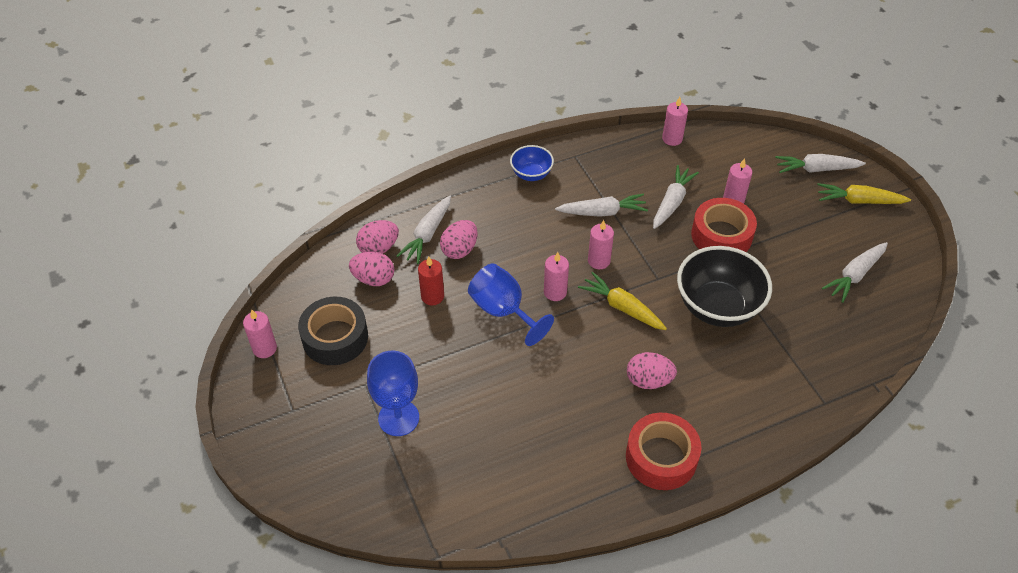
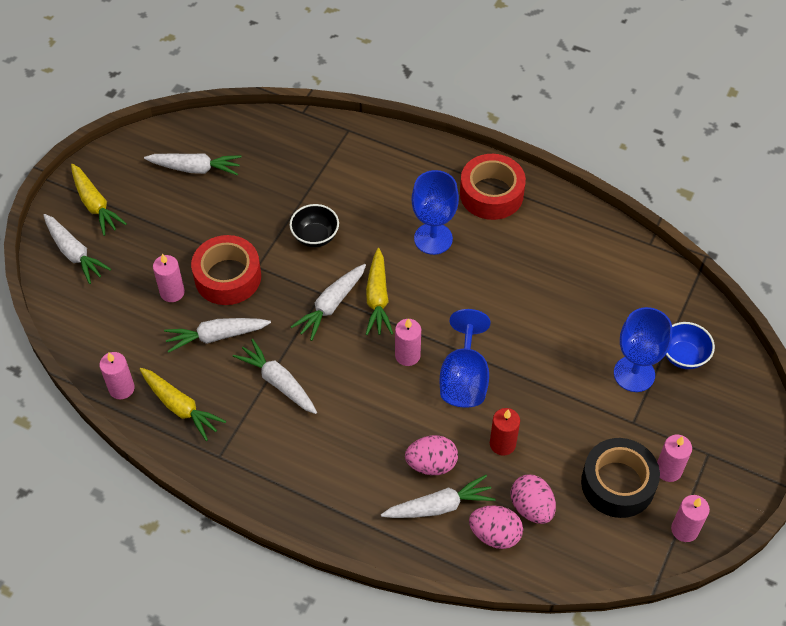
camera: 130 degrees left, 5 degrees up
(531, 174) = (279, 476): blue bowl -> blue bowl (683, 356)
(599, 261) = (341, 347): pink candle -> pink candle (668, 470)
(630, 157) = (180, 407): none -> yellow carrot
(641, 277) = (331, 305): none -> white carrot
(648, 381) = (433, 238): pink egg -> blue goblet
(717, 307) = (315, 236): black bowl -> black bowl, size x0.53

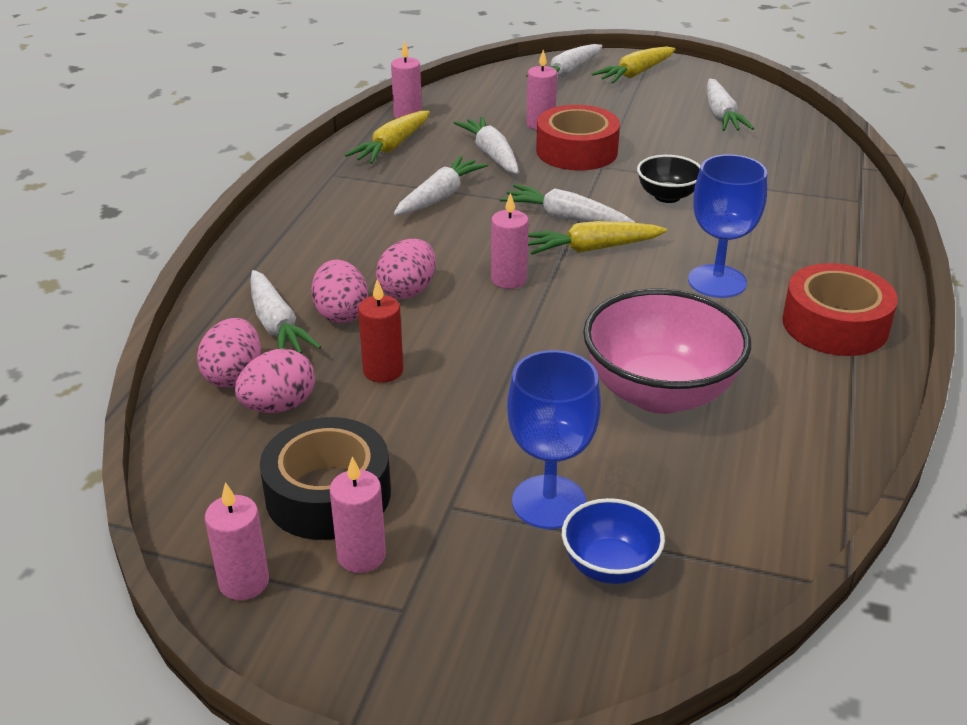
camera: 80 degrees right, 20 degrees down
(410, 419) = (408, 291): none -> pink egg
(464, 379) = (485, 328): blue goblet -> none
(545, 299) = (659, 393): none -> pink bowl

